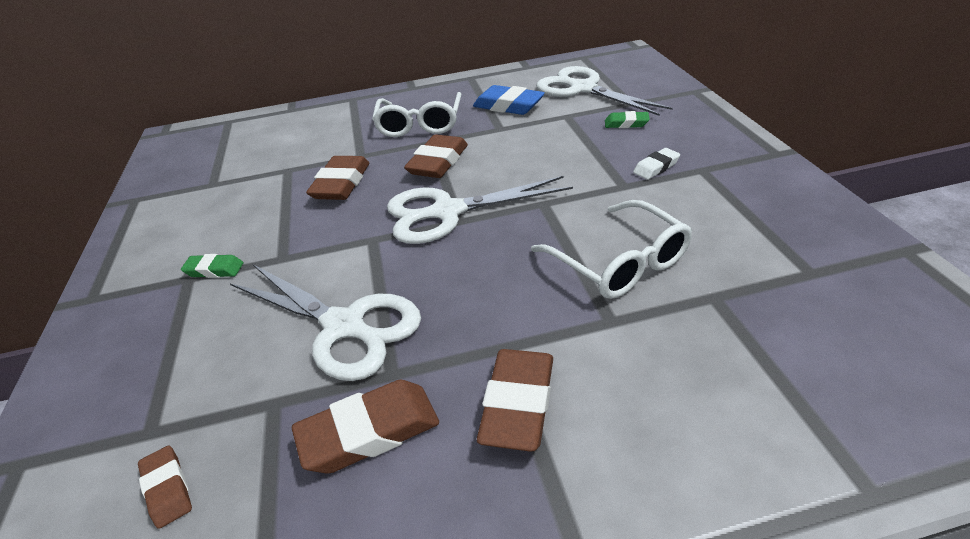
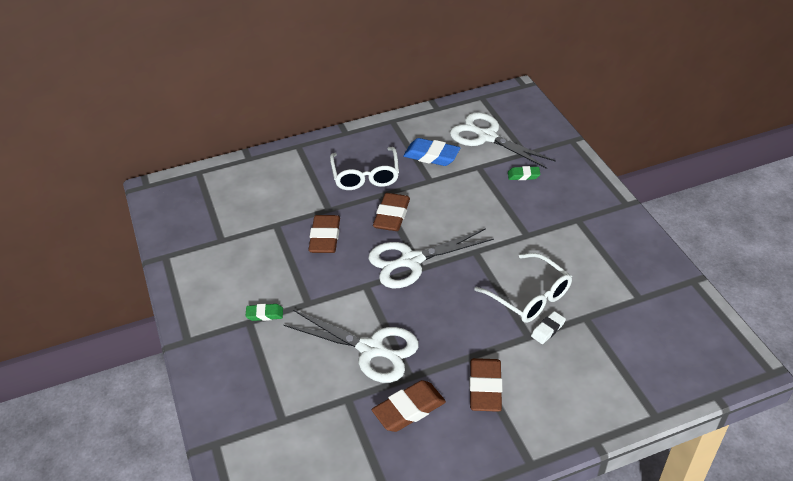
camera: 10 degrees left, 5 degrees up
(168, 489) = (311, 447): brown eraser -> none
(656, 167) = (547, 218): white eraser -> white eraser (548, 330)

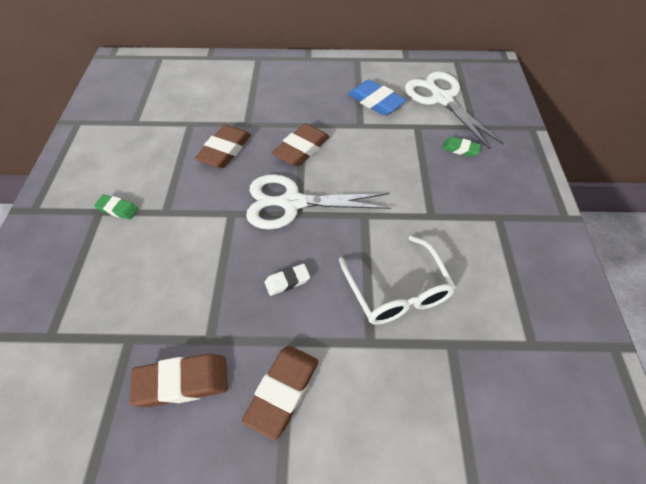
camera: 20 degrees right, 10 degrees up
(365, 176) = (301, 102): white glasses -> none
(371, 349) = (191, 289): white scissors -> none
(548, 330) = (397, 343): white eraser -> white eraser (287, 281)

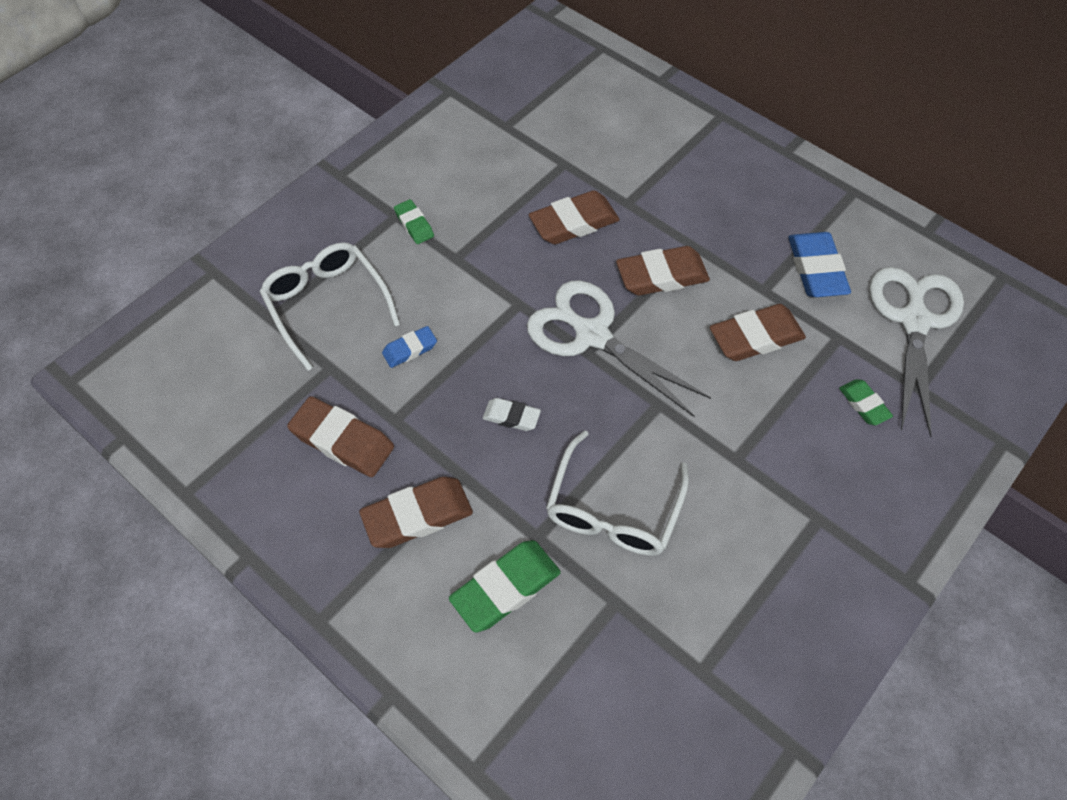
camera: 40 degrees right, 5 degrees up
(92, 298) = (327, 305): none -> white glasses
(181, 286) = (410, 349): none -> blue eraser
(379, 150) = (755, 337): none -> brown eraser
(383, 391) = (505, 588): none -> green eraser

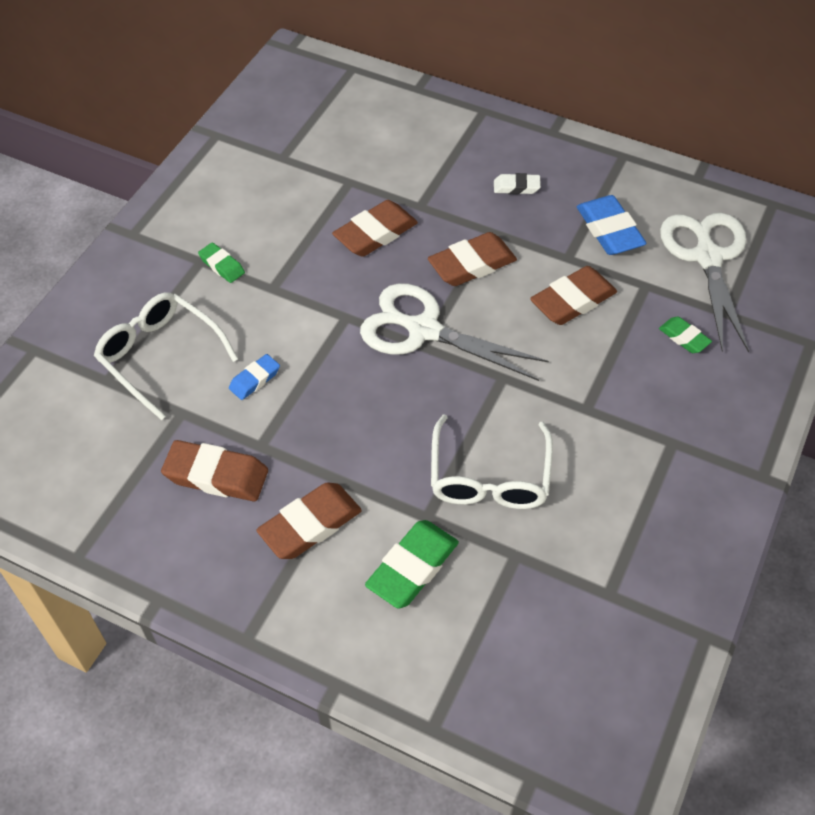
camera: 15 degrees left, 5 degrees down
(511, 417) = (371, 418): white eraser -> white eraser (516, 187)

